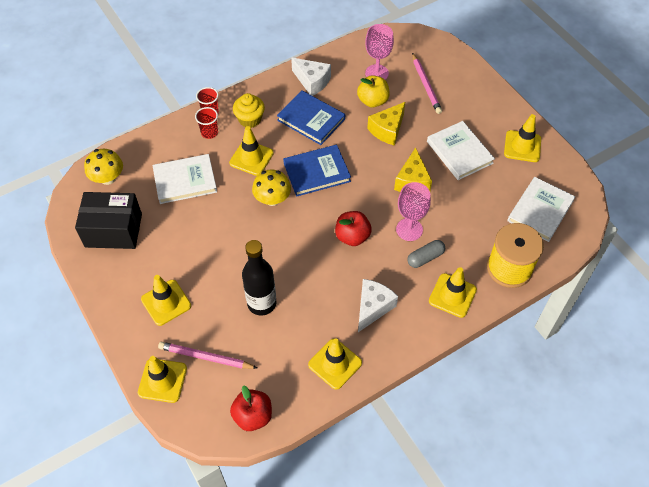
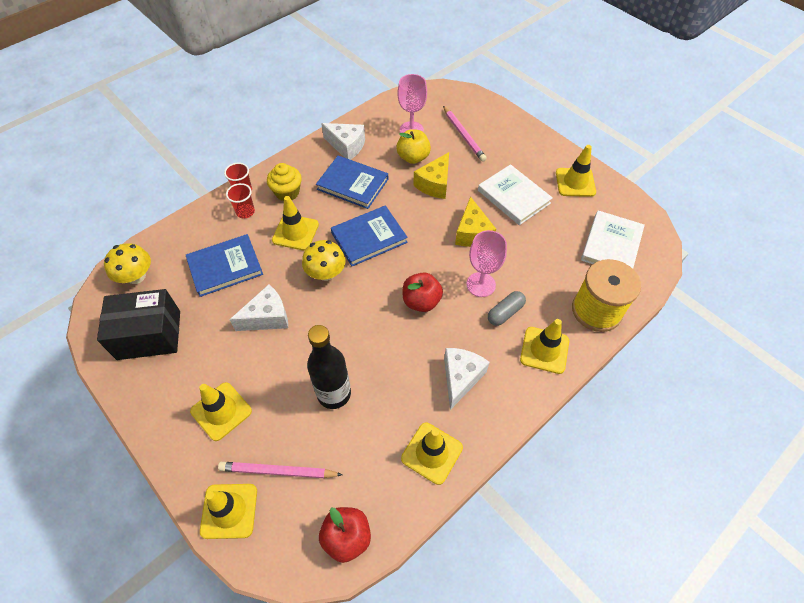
camera: 10 degrees left, 0 degrees up
(185, 180) = (225, 267): white book -> blue book
(215, 230) = (267, 317): none -> white cheese

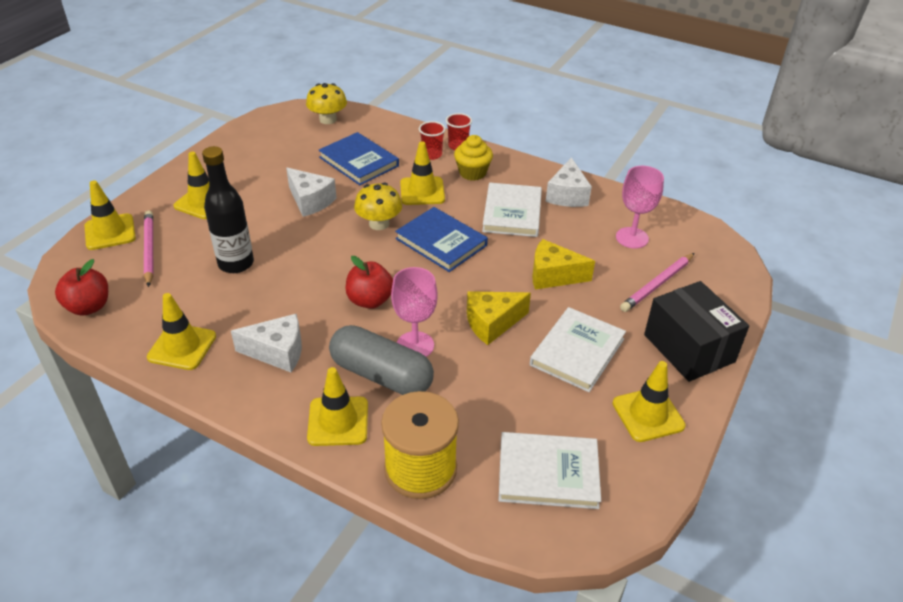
camera: 70 degrees right, 15 degrees down
(149, 335) = (269, 144): black box -> black box (689, 348)
(353, 184) = (512, 213): blue book -> white book
(413, 157) = (586, 249): yellow apple -> none
(505, 313) = (381, 375): grey capsule -> grey capsule, size x1.87

